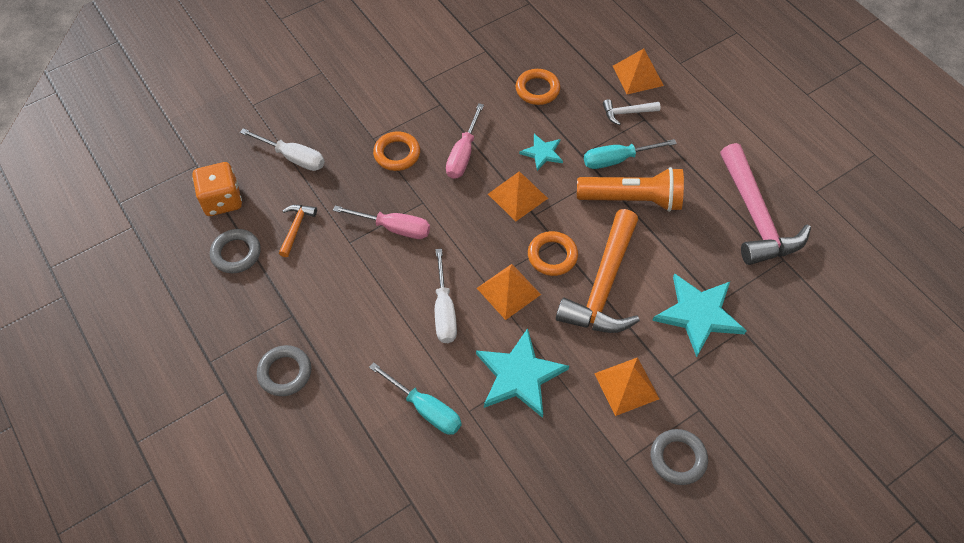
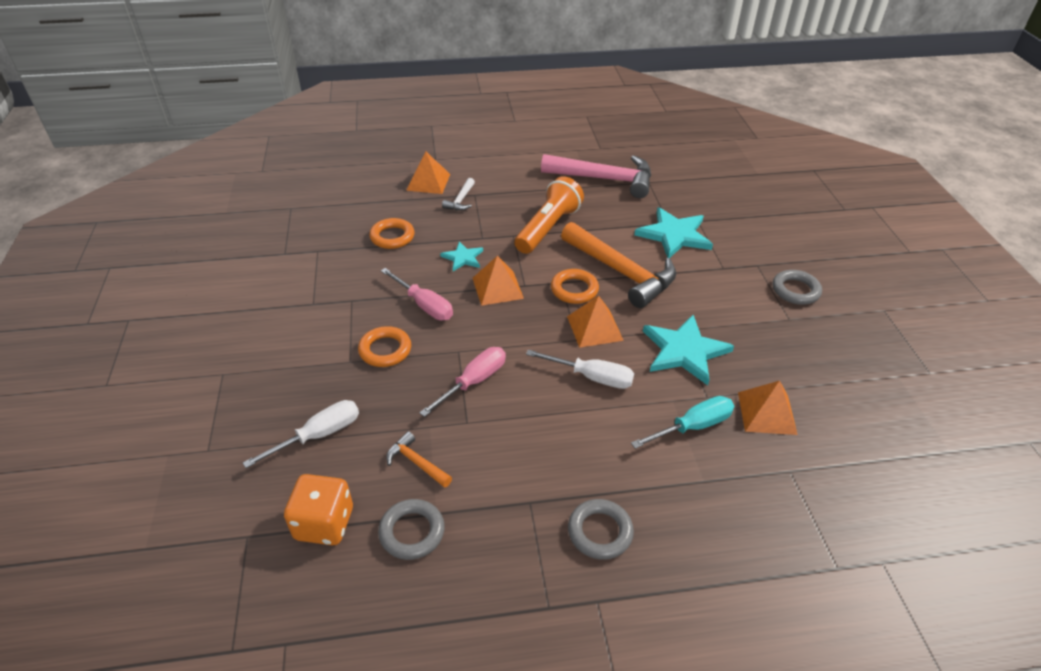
camera: 65 degrees left, 15 degrees down
(617, 160) = (503, 221): turquoise screwdriver -> none
(626, 386) = (721, 293): orange pyramid -> orange pyramid (766, 413)

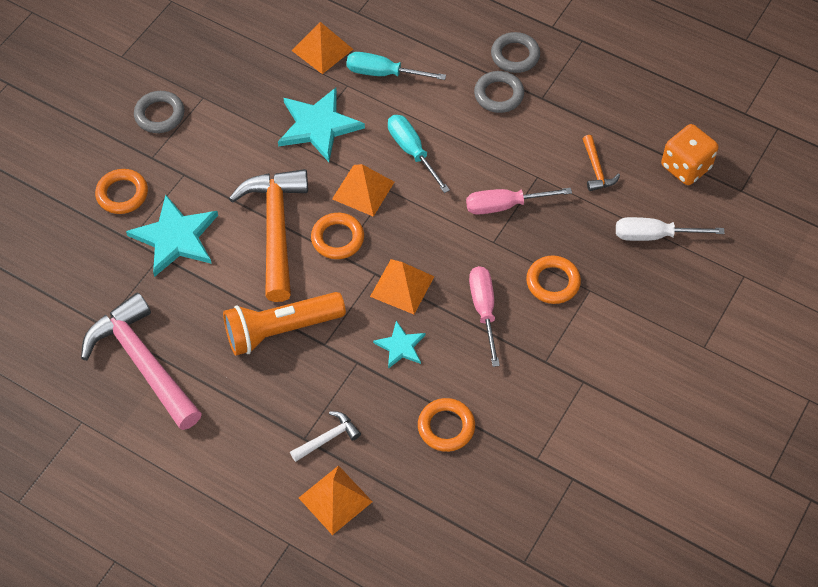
camera: 140 degrees left, 15 degrees up
(412, 532) = (632, 127): grey ring -> grey ring (499, 95)
(592, 377) = (412, 151): white screwdriver -> turquoise screwdriver
(739, 237) = (122, 194): none -> orange ring

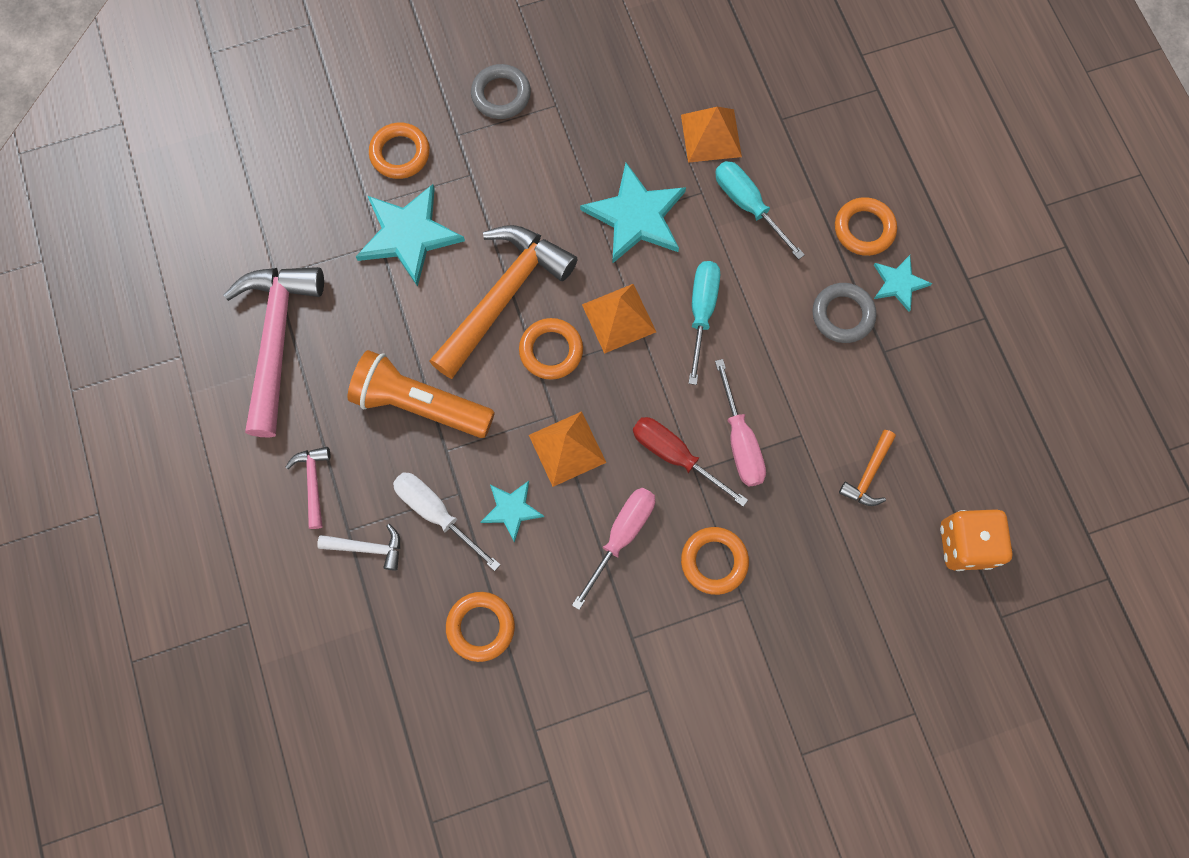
camera: 40 degrees right, 15 degrees up
(253, 428) = (313, 482): none -> pink hammer
(335, 499) = (322, 614): orange pyramid -> none
(466, 40) = (864, 229): none -> orange ring
(473, 242) = (675, 456): none -> red screwdriver
(504, 205) = (740, 441): pink screwdriver -> pink screwdriver turned 135 degrees counterclockwise
(515, 55) = (899, 283): grey ring -> turquoise star
(654, 235) = (861, 593): white screwdriver -> white screwdriver (436, 513)

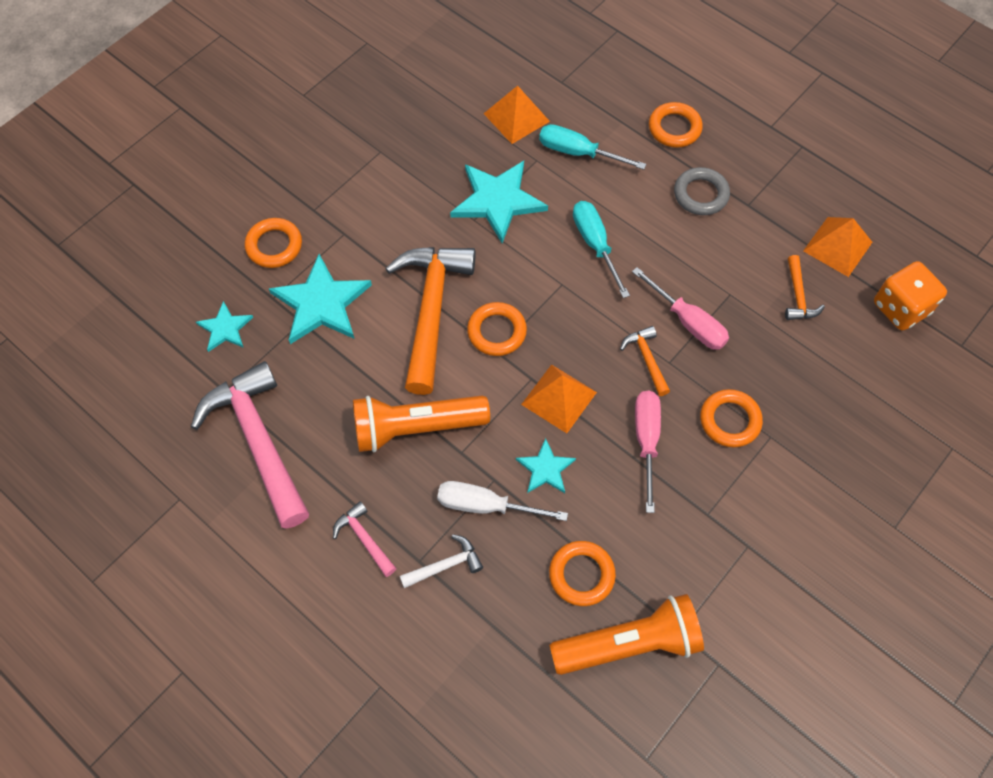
camera: 30 degrees left, 10 degrees down
(482, 714) = (629, 644): none -> orange flashlight
(501, 95) = (330, 164): grey ring -> none
(619, 318) = (534, 280): orange pyramid -> orange pyramid (837, 246)
(675, 456) = (646, 359): red screwdriver -> orange hammer
(899, 283) = (725, 153): turquoise star -> turquoise star (225, 328)

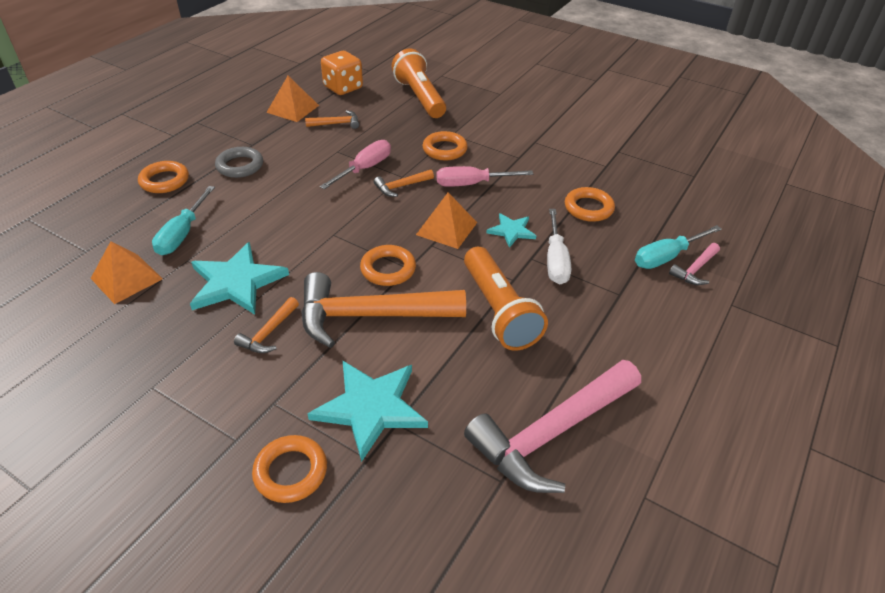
camera: 100 degrees left, 20 degrees down
(225, 328) = (417, 501): turquoise star -> none
(364, 538) = (617, 331): pink hammer -> pink hammer (695, 269)
(424, 228) = (268, 333): none -> orange hammer
(445, 565) = (615, 278): white hammer -> none
(595, 244) = (290, 218): turquoise screwdriver -> turquoise screwdriver (666, 257)
(629, 644) = (626, 185): orange flashlight -> orange flashlight (420, 97)

